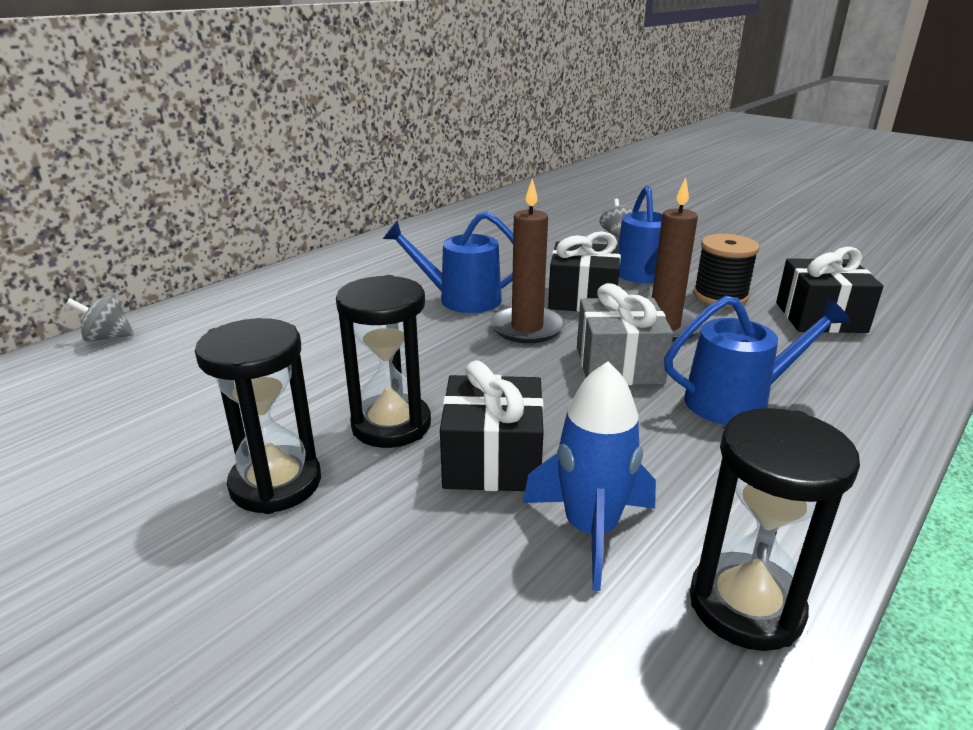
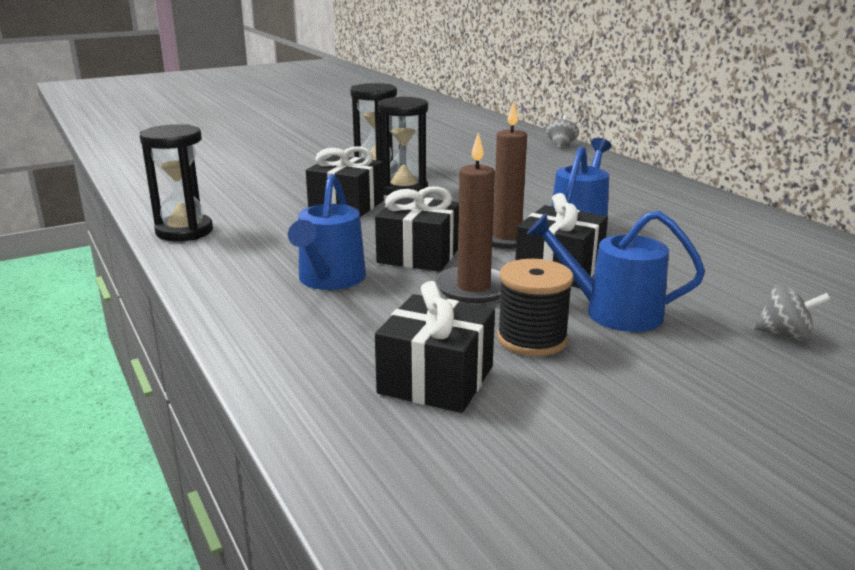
camera: 110 degrees right, 5 degrees down
(590, 530) = (268, 215): blue rocket -> none
(619, 365) = (419, 255): grey gift -> black gift

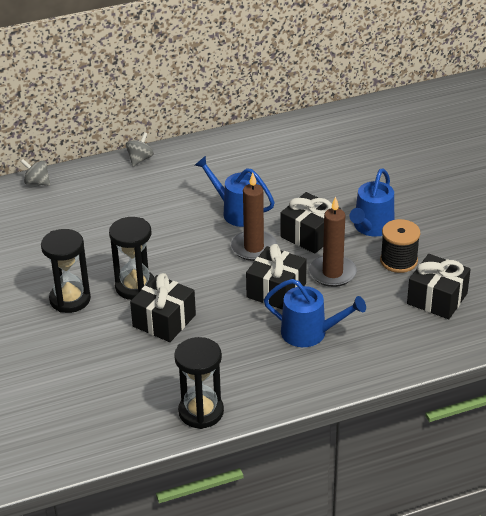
camera: 80 degrees left, 15 degrees up
(785, 335) = (402, 179): grey spinning top -> grey spinning top (140, 159)

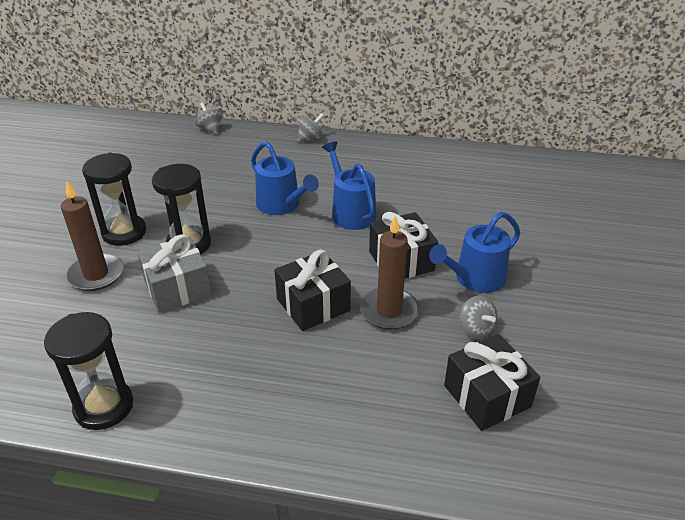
camera: 30 degrees right, 0 degrees up
(164, 321) = (177, 288): black gift -> grey gift
(254, 248) = (333, 252): brown candle -> brown candle (96, 274)
(309, 333) = (303, 369): blue watering can -> blue watering can (281, 205)
(398, 261) = (475, 329): black spool -> grey spinning top

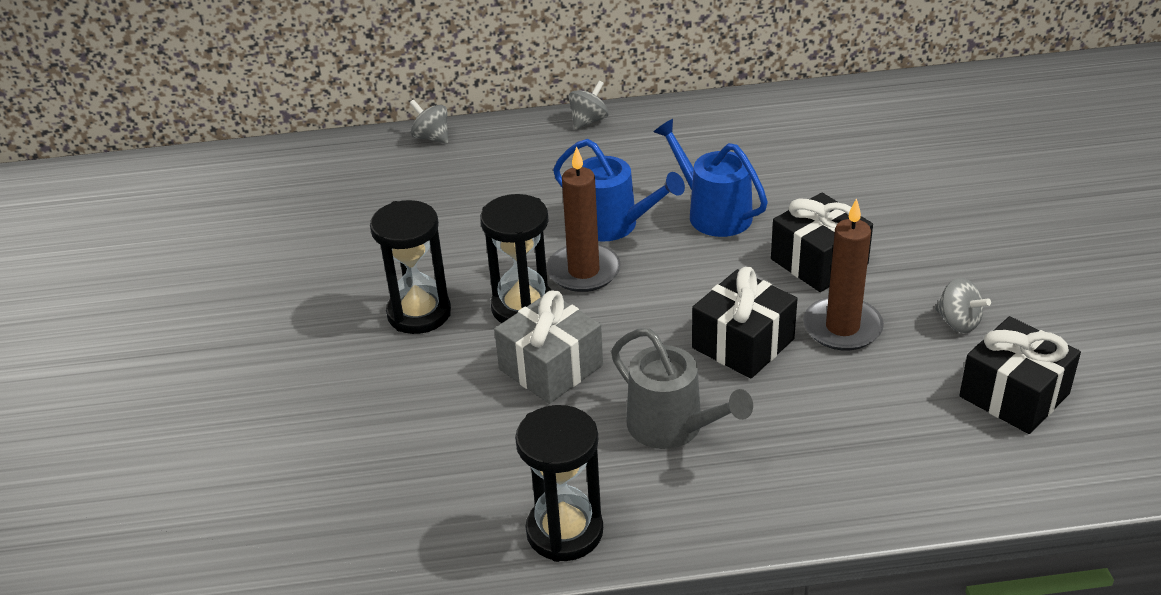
camera: 15 degrees left, 0 degrees up
(96, 274) = (424, 378): brown candle -> brown candle (583, 271)
(226, 351) = (672, 427): none -> grey watering can
(475, 279) = (923, 262): blue watering can -> none

